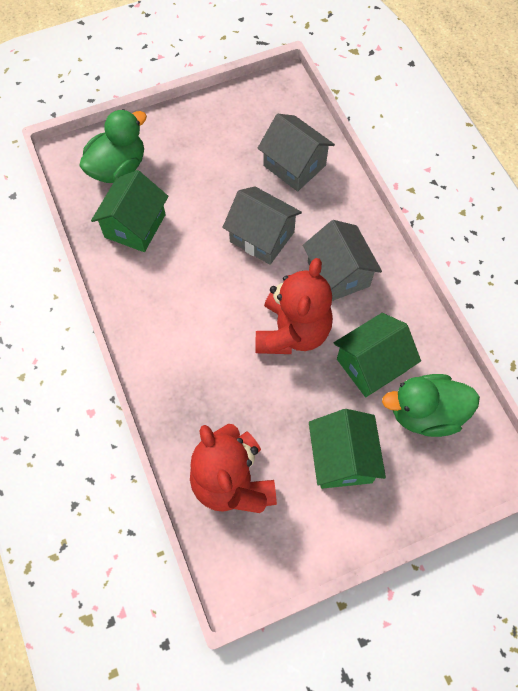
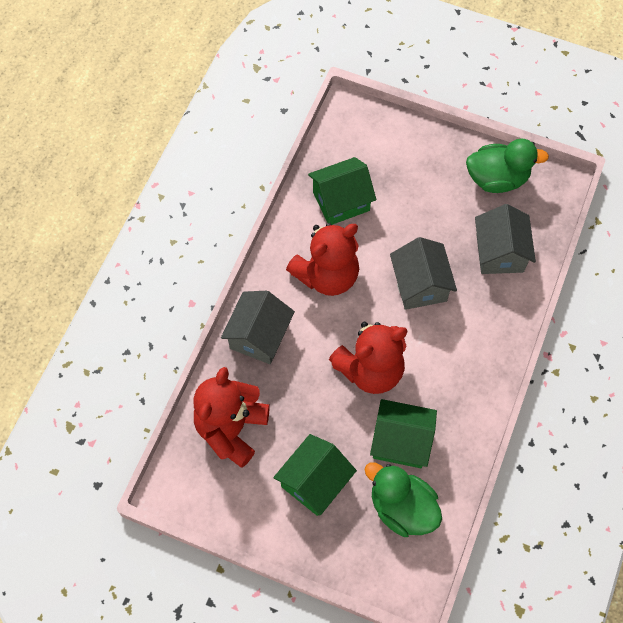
camera: 45 degrees right, 0 degrees up
(118, 168) = (371, 149): green duck -> green duck (497, 179)
(183, 291) = (327, 275): none -> red teddy bear
(338, 274) = (446, 359): grey house -> grey house (259, 336)

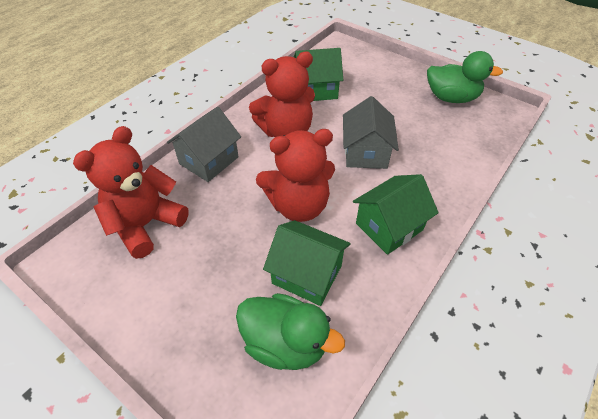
camera: 15 degrees right, 15 degrees down
(315, 482) = (202, 291): green house -> green house (389, 226)
(402, 507) = (285, 343): green duck -> green duck turned 150 degrees clockwise
(499, 252) = (445, 144): grey house -> none

